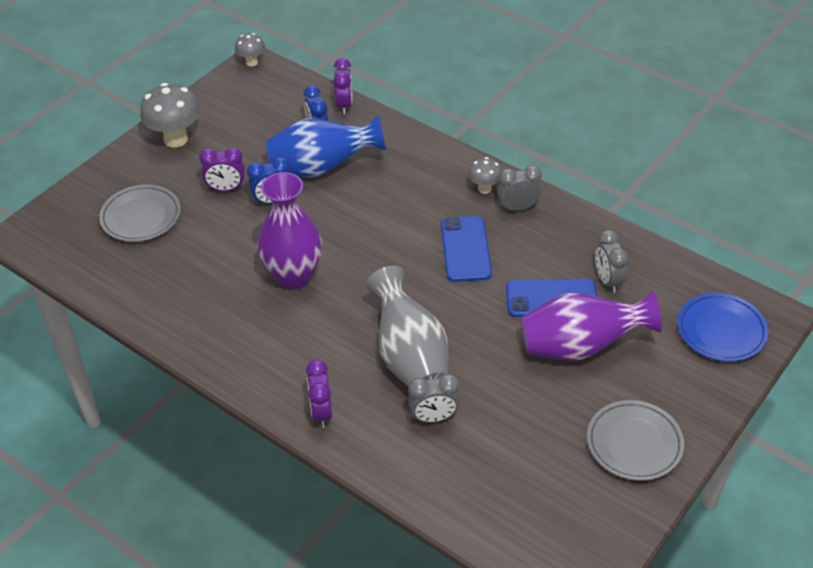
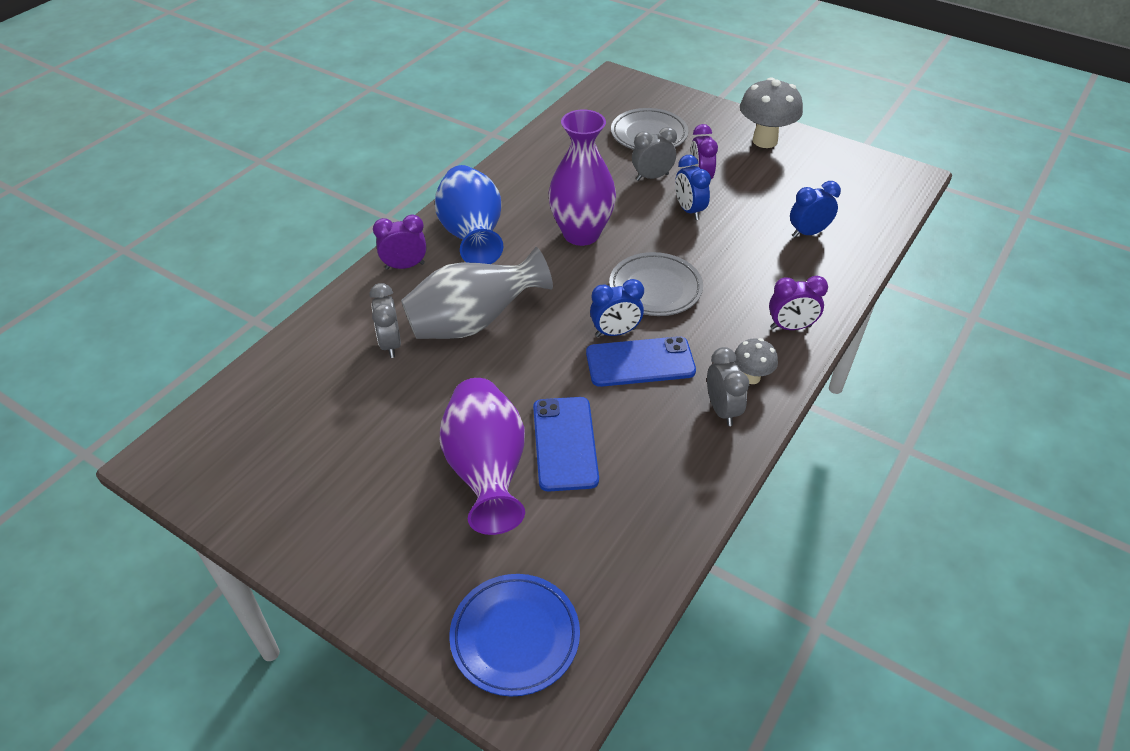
camera: 85 degrees right, 0 degrees up
(252, 62) = (912, 175): grey mushroom -> none
(322, 168) = (750, 240): blue vase -> blue vase (472, 236)
(344, 105) = (866, 249): purple clock -> purple clock (790, 327)
(430, 261) = (615, 332): none -> blue clock
(608, 281) = (601, 504): grey clock -> grey clock (652, 177)
(634, 444) = (333, 520): grey plate -> grey plate (655, 289)

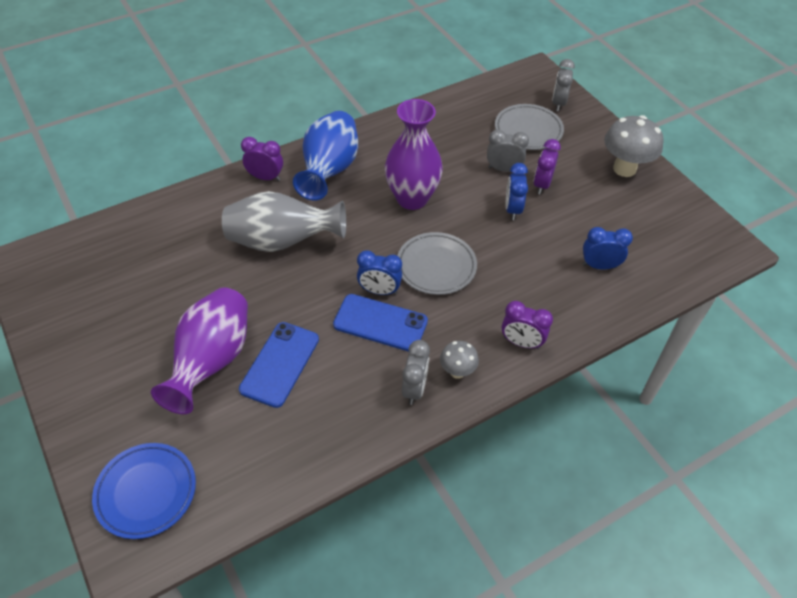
camera: 25 degrees right, 5 degrees up
(390, 344) = (214, 235): grey clock -> grey clock (558, 103)

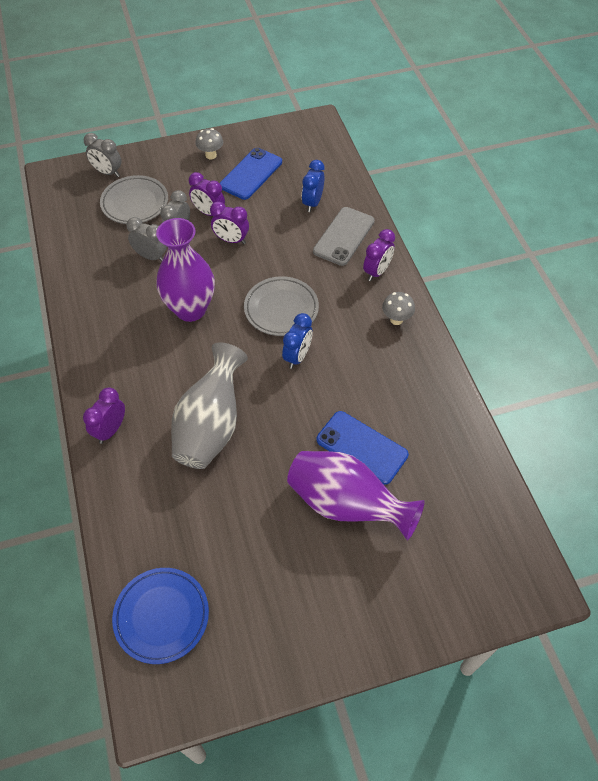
camera: 75 degrees left, 5 degrees up
(146, 492) = (479, 571): blue plate -> blue plate (162, 616)
(329, 171) = (124, 370): blue vase -> none
(380, 323) = (334, 362): blue phone -> blue phone (251, 174)
(414, 389) = (407, 351): grey clock -> grey clock (151, 256)
(512, 209) = (231, 240): blue clock -> purple clock
(561, 303) = (344, 236): none -> grey phone
(624, 169) = (211, 155): grey mushroom -> grey mushroom, size x0.55

